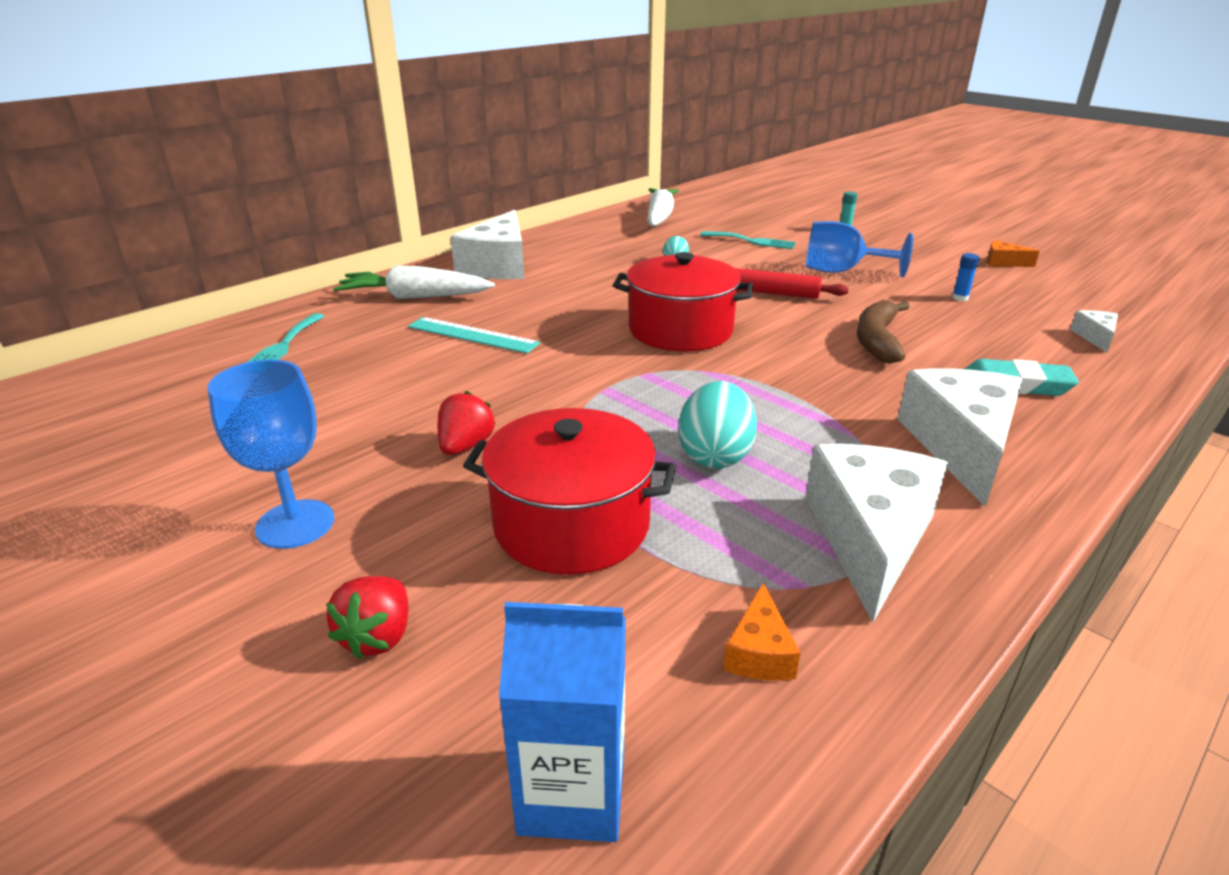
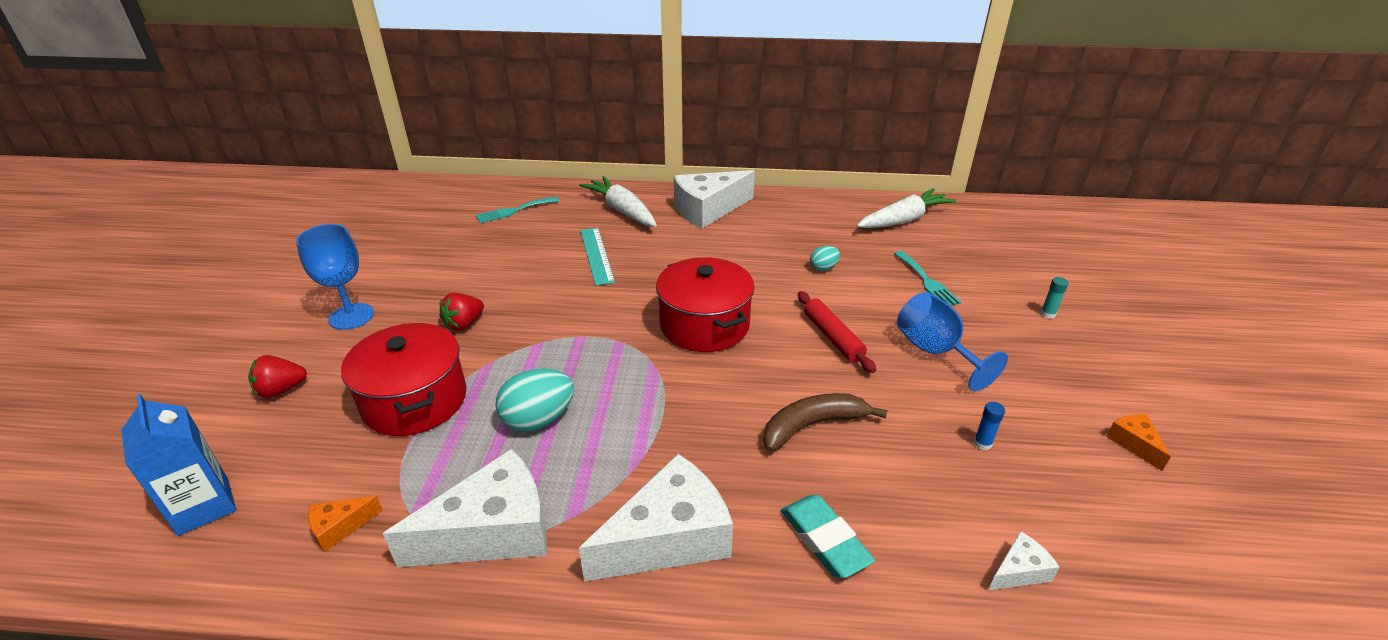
camera: 50 degrees right, 5 degrees up
(465, 446) = (464, 324): red strawberry -> red strawberry turned 150 degrees clockwise

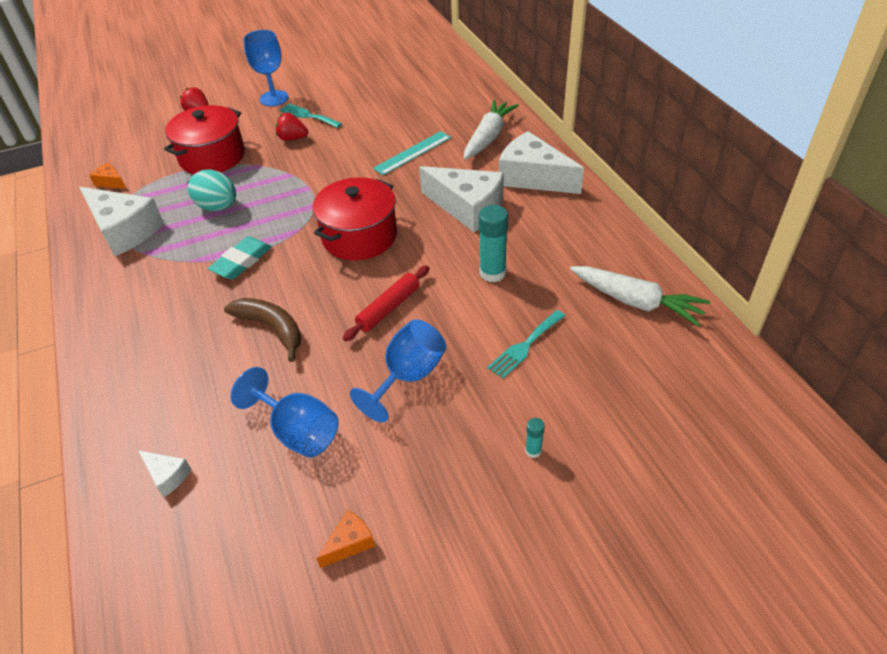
camera: 65 degrees right, 10 degrees up
(203, 506) = (110, 138): blue carton -> none
(514, 210) = (442, 93): turquoise fork -> turquoise fork (308, 116)
(669, 538) = (141, 297): white cheese -> white cheese (467, 207)
(823, 268) = (492, 273): turquoise egg -> turquoise glue stick
(824, 540) = (162, 366): turquoise eraser -> turquoise eraser (242, 261)
(982, 443) = (298, 431): blue glue stick -> blue goblet

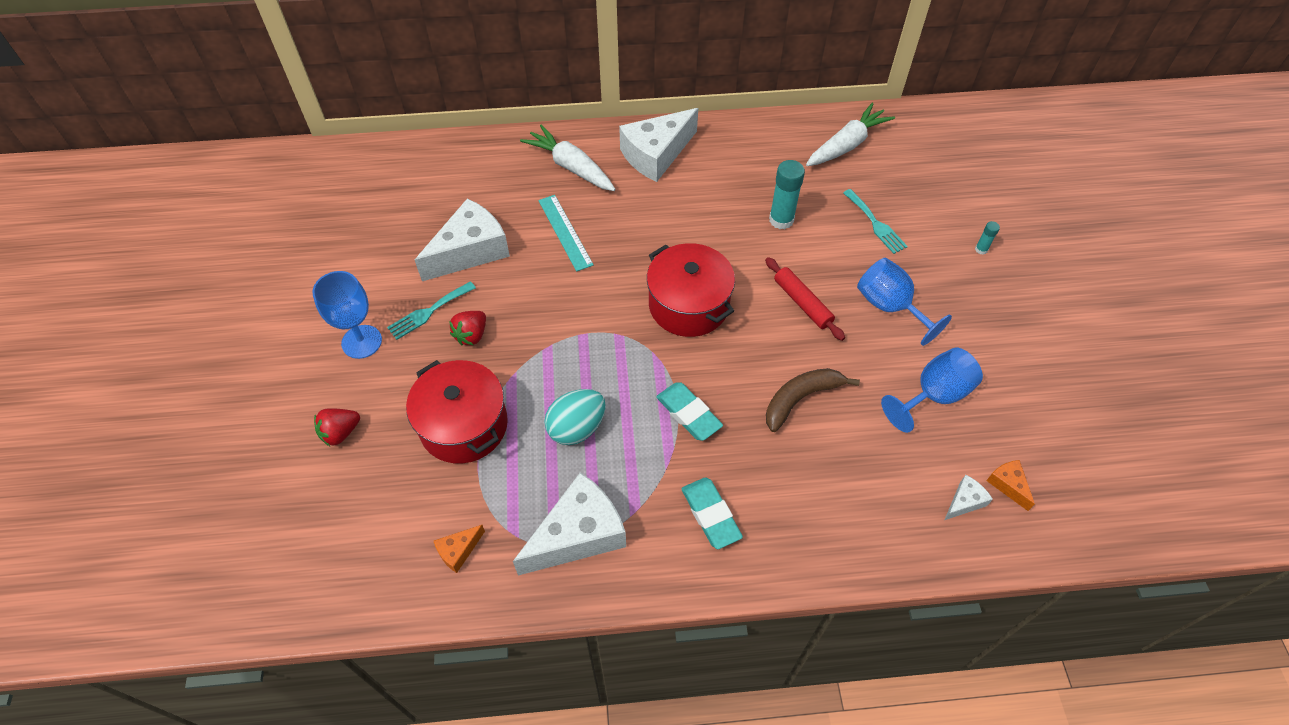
camera: 75 degrees left, 10 degrees up
(144, 295) = (710, 515): none -> turquoise eraser
(349, 543) = (1046, 377): orange cheese -> orange cheese (1008, 485)
(467, 207) = (680, 212): white cheese -> white cheese (470, 251)

